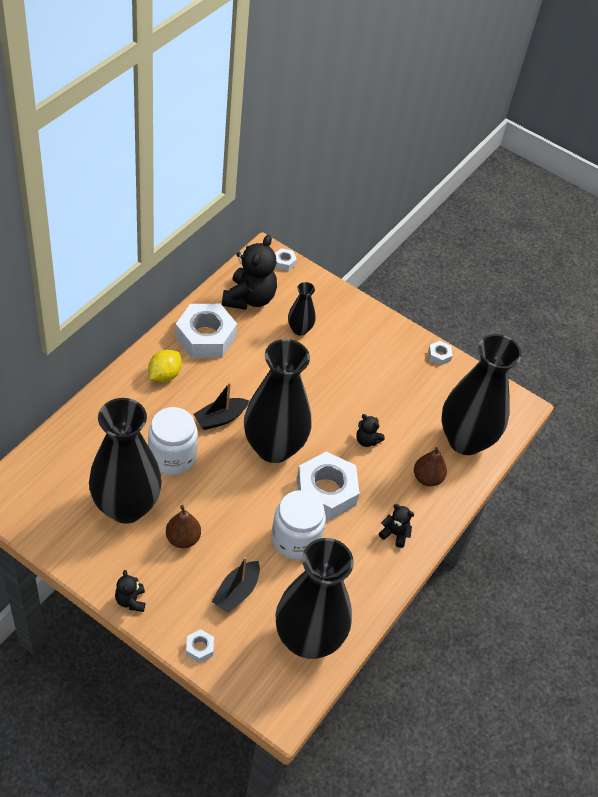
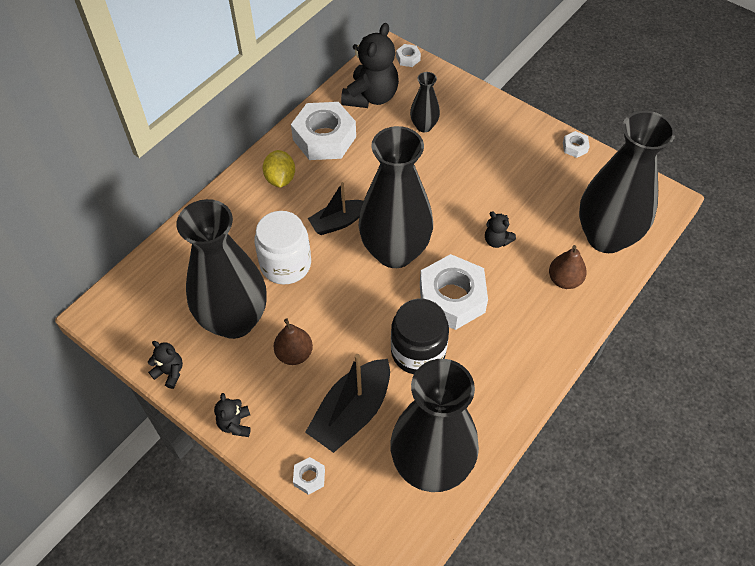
camera: 10 degrees right, 5 degrees up
(164, 375) = (280, 179): yellow lemon -> yellow lemon turned 45 degrees counterclockwise
(236, 592) = (352, 412): black boat -> black boat, size x1.54
(295, 539) = (418, 351): white jar -> black jar
(395, 534) = (529, 343): black teddy bear -> black teddy bear (170, 372)

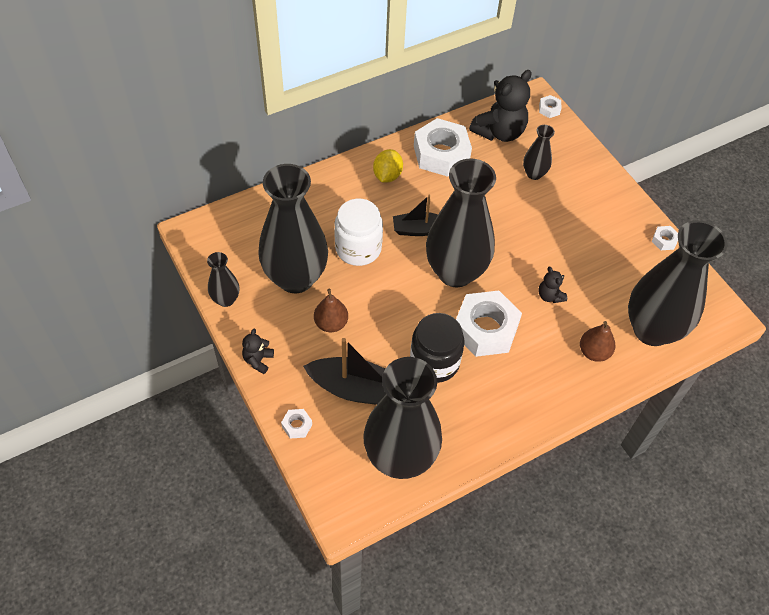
camera: 20 degrees right, 0 degrees up
(170, 372) = (226, 299): black teddy bear -> black vase
(352, 412) = (355, 389): black boat -> black boat turned 135 degrees counterclockwise

